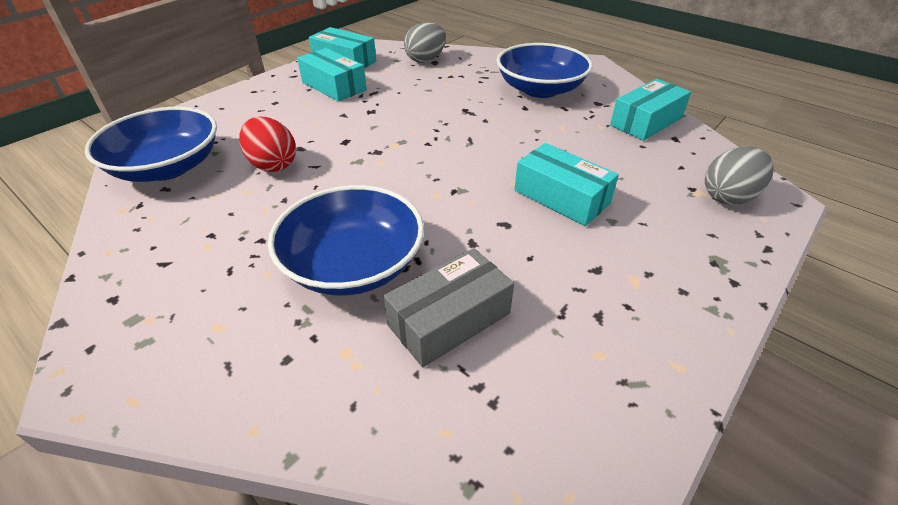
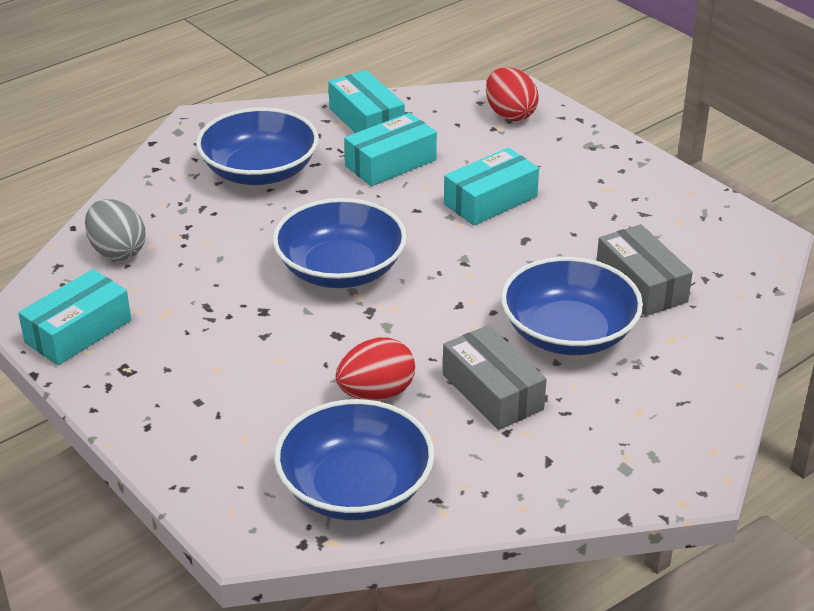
camera: 80 degrees left, 5 degrees down
(266, 222) = (492, 392): none -> grey box
(334, 86) = (169, 343): turquoise box -> turquoise box (390, 163)
(427, 133) = (340, 269): none -> blue bowl
(728, 196) = (510, 114): grey egg -> red egg

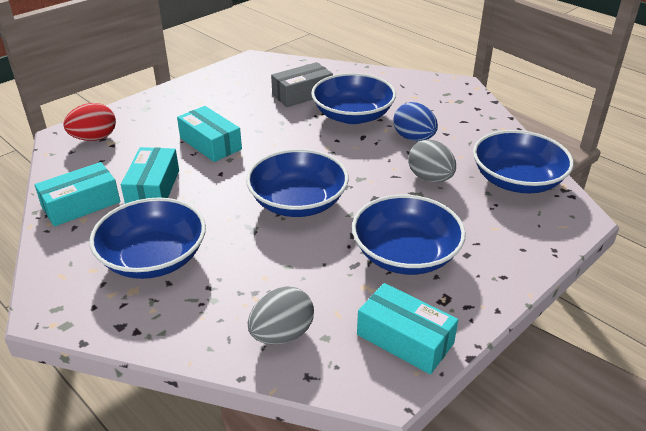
camera: 95 degrees left, 0 degrees up
(213, 348) = (405, 254): none -> blue bowl
(376, 393) = (430, 178): red egg -> grey egg
(390, 163) = (153, 188): turquoise box -> turquoise box turned 45 degrees clockwise
(492, 392) = (413, 138): grey box -> blue egg

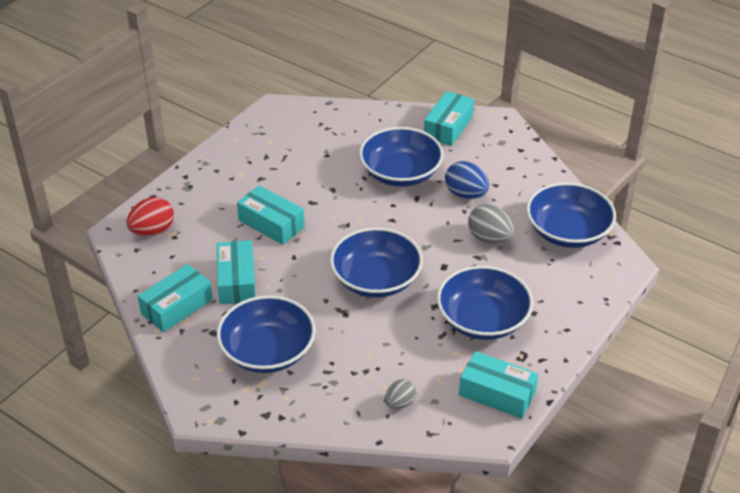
camera: 10 degrees left, 5 degrees up
(282, 334) = (399, 403): grey egg -> grey egg, size x0.63
(302, 94) = (342, 151): grey box -> none
(409, 85) = (448, 127): none -> turquoise box

